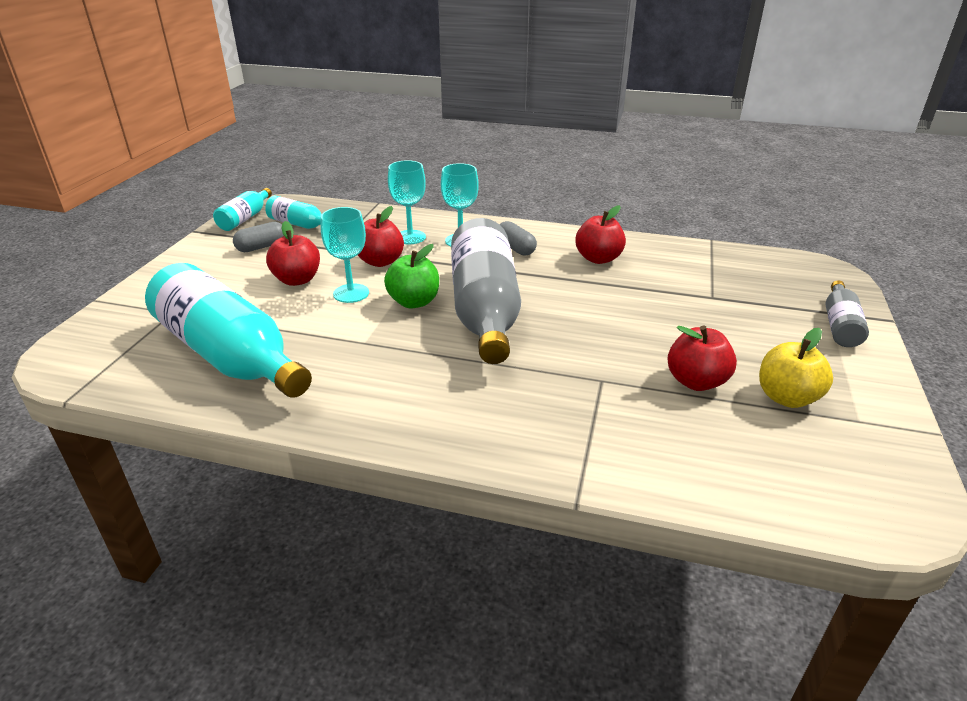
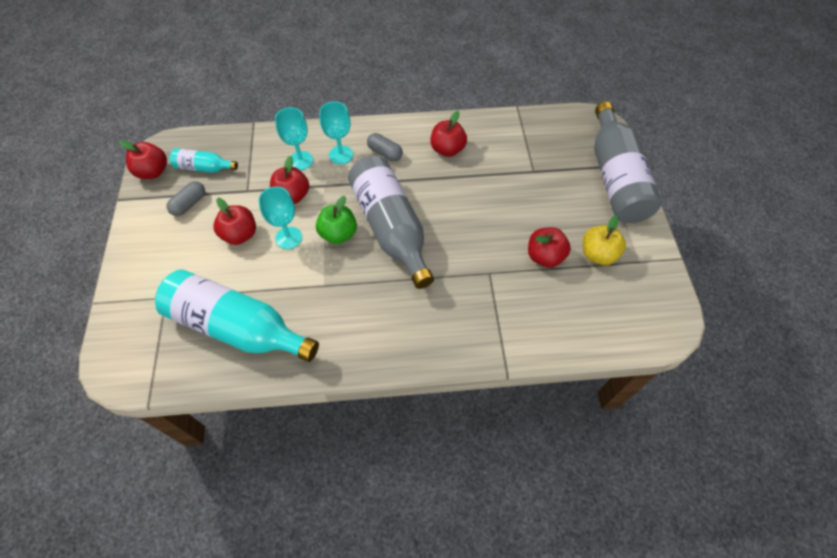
camera: 20 degrees left, 25 degrees up
(245, 218) = (153, 172): turquoise bottle -> red apple
(840, 325) = (615, 178): grey bottle -> grey bottle, size x2.10

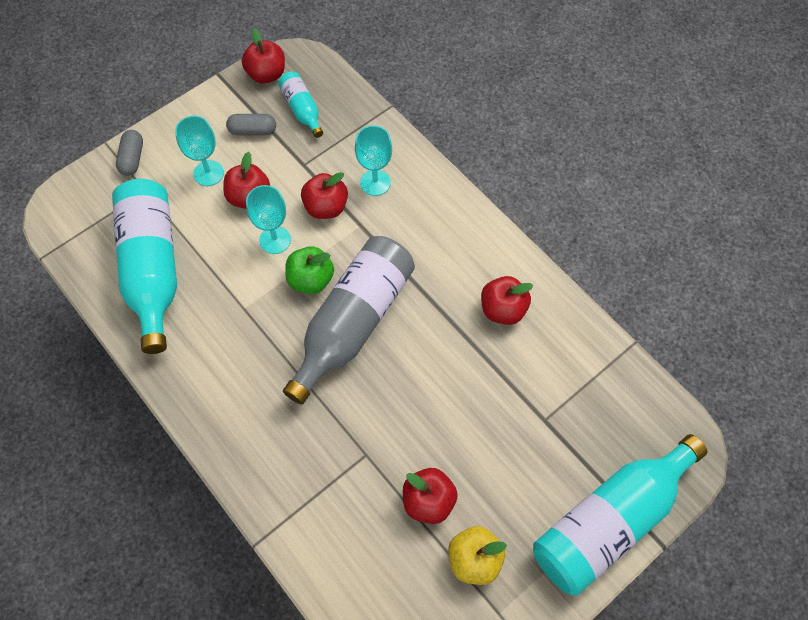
camera: 55 degrees right, 5 degrees up
(341, 155) = (411, 213): turquoise goblet -> turquoise goblet (208, 173)
(385, 153) = (447, 251): grey capsule -> grey capsule (132, 158)
(615, 178) = (610, 521): grey bottle -> turquoise bottle

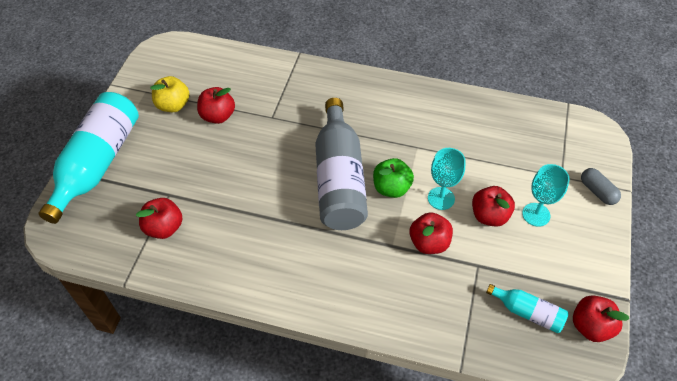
camera: 145 degrees right, 10 degrees down
(153, 269) = (497, 135): turquoise bottle -> none
(253, 131) = (543, 267): grey capsule -> none
(375, 182) = (410, 286): turquoise goblet -> none
(503, 309) = (240, 248): red apple -> red apple (164, 228)

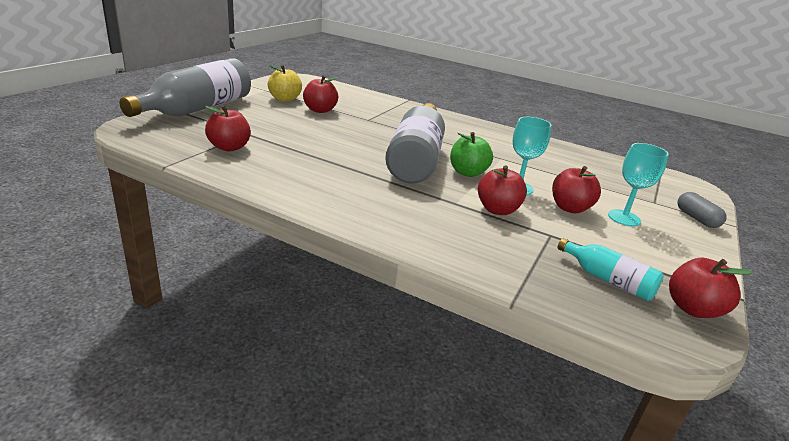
camera: 10 degrees right, 25 degrees down
(97, 163) = (197, 109): turquoise bottle -> grey bottle

